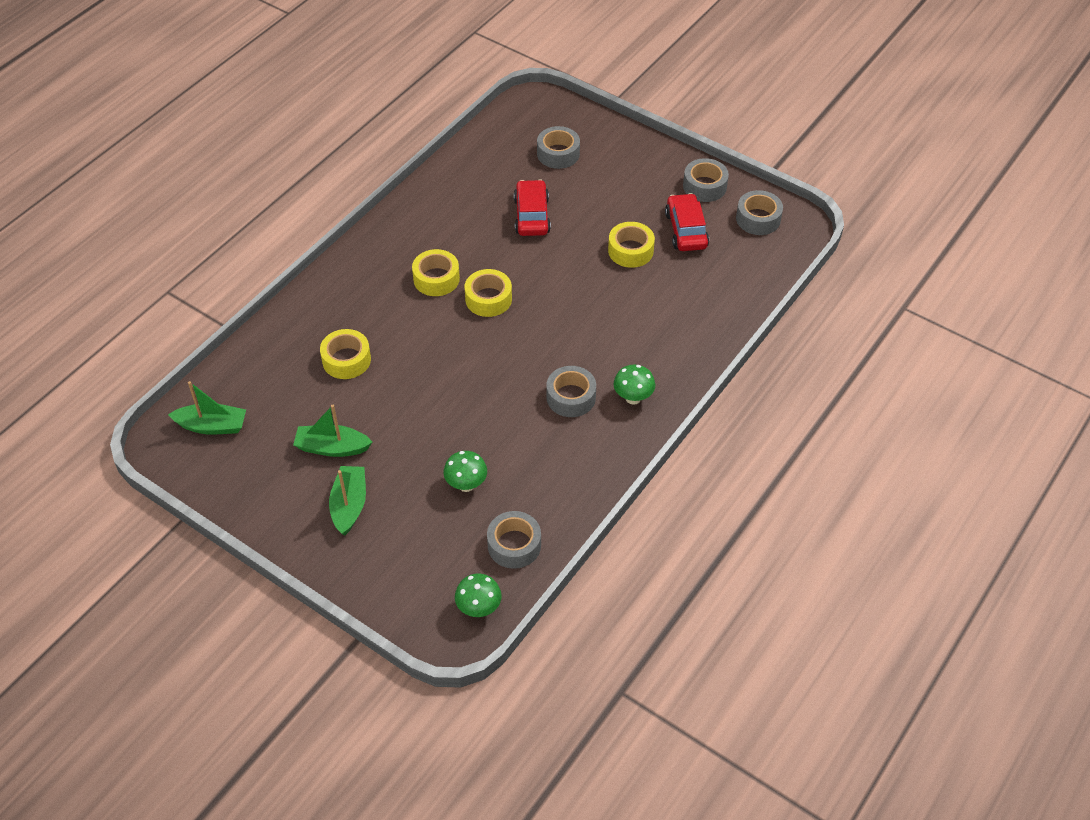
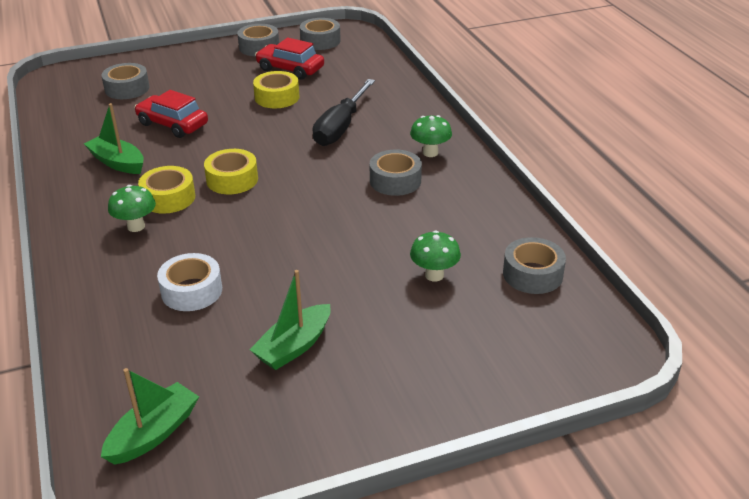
camera: 55 degrees left, 15 degrees down
(346, 360) = (191, 291): yellow tape -> white tape
(349, 505) = (383, 364): green boat -> green boat (117, 162)
(479, 608) = (592, 325): green mushroom -> green mushroom (136, 226)
(620, 319) = (340, 127): none -> black screwdriver

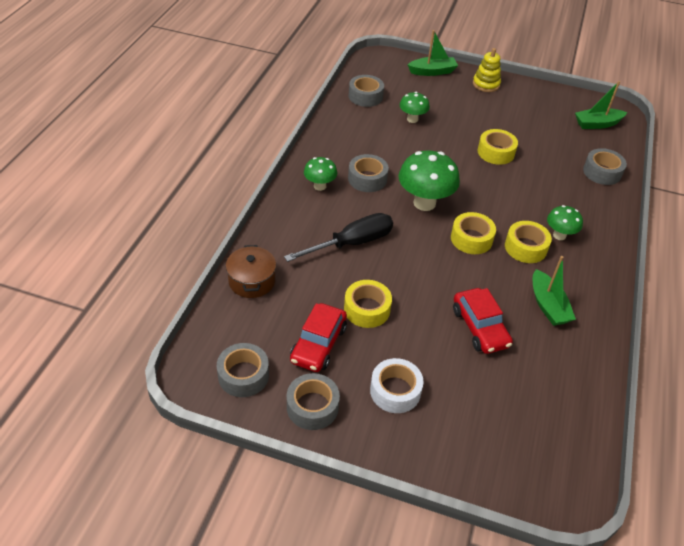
camera: 145 degrees left, 10 degrees up
(127, 88) = (495, 415): grey tape -> grey tape (602, 172)
(191, 291) = (546, 175): white tape -> white tape (395, 391)
(282, 288) = (496, 152): none -> yellow tape
(290, 69) = (318, 344): red car -> red car turned 45 degrees clockwise
(294, 346) = (512, 125): green boat -> green boat (432, 71)
(311, 188) = (424, 203): none -> green mushroom
(384, 75) = (252, 281): none -> brown pot
(400, 407) = (486, 84): none -> yellow stacking toy

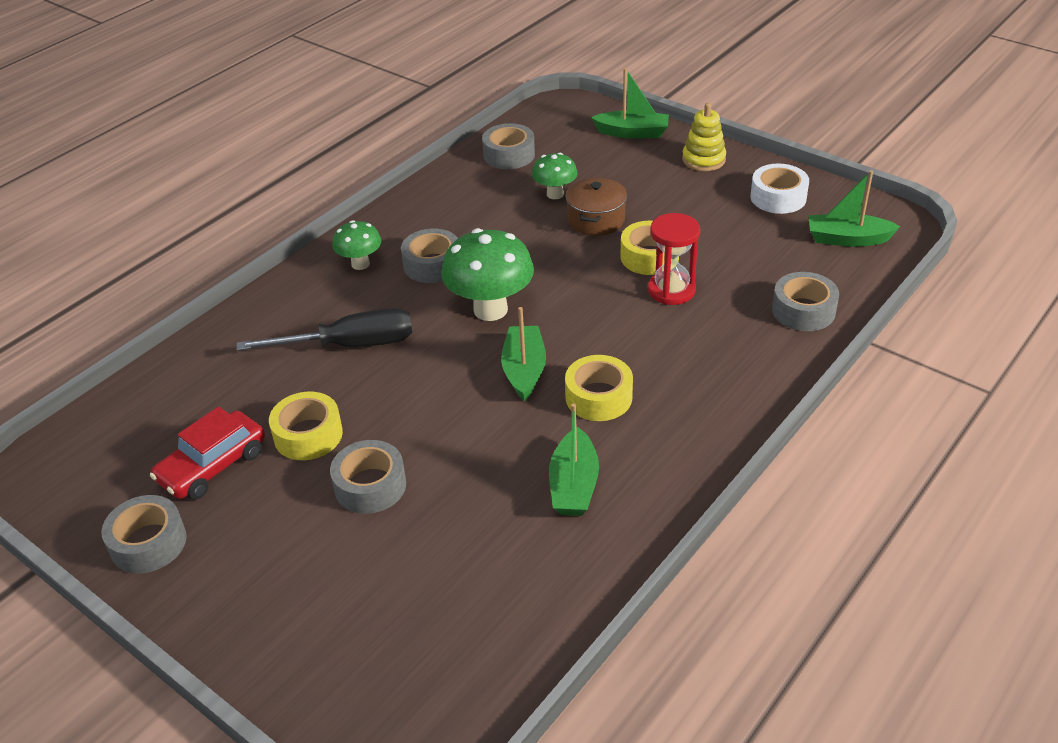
camera: 25 degrees right, 5 degrees down
(243, 375) = (93, 483): grey tape -> grey tape (370, 486)
(252, 281) = (186, 369): brown pot -> brown pot (596, 220)
(395, 391) = (269, 550): white tape -> white tape (778, 197)
(471, 239) = (524, 370): yellow tape -> green boat
(480, 327) = (448, 493): red car -> none
(522, 172) = (671, 290): none -> red hourglass
(559, 235) = (665, 390): green mushroom -> none

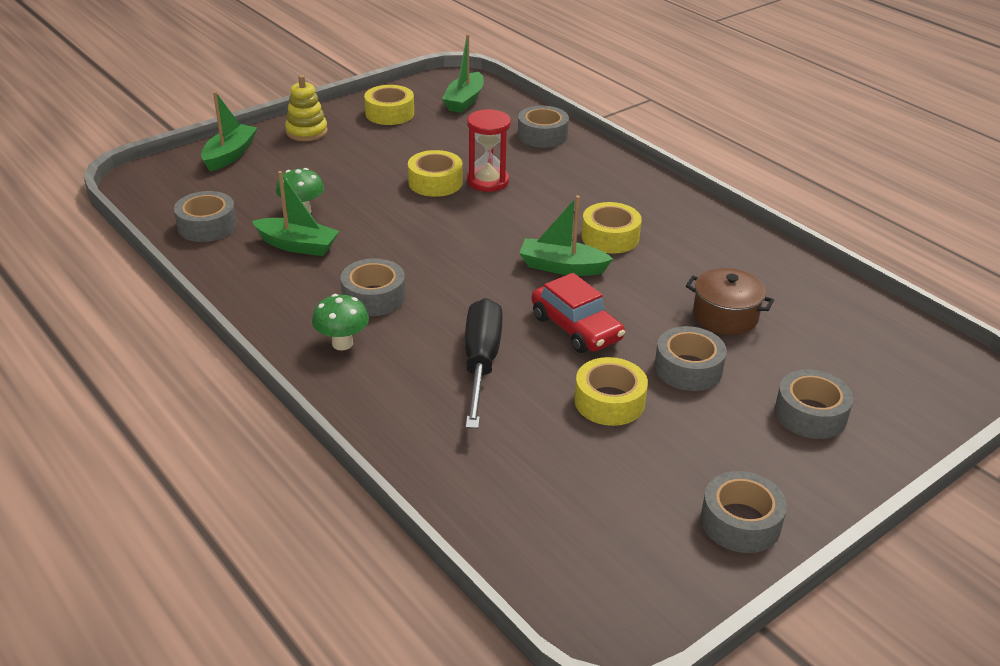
camera: 80 degrees left, 5 degrees down
(213, 466) = (637, 471): red car -> red car (576, 328)
(310, 591) = (810, 414): none -> grey tape
(490, 310) = (467, 272): green mushroom -> none
(573, 485) = (709, 265): green boat -> green boat (297, 245)
(596, 220) = (361, 197): brown pot -> brown pot (725, 316)
(778, 197) = (389, 113): white tape -> yellow tape

